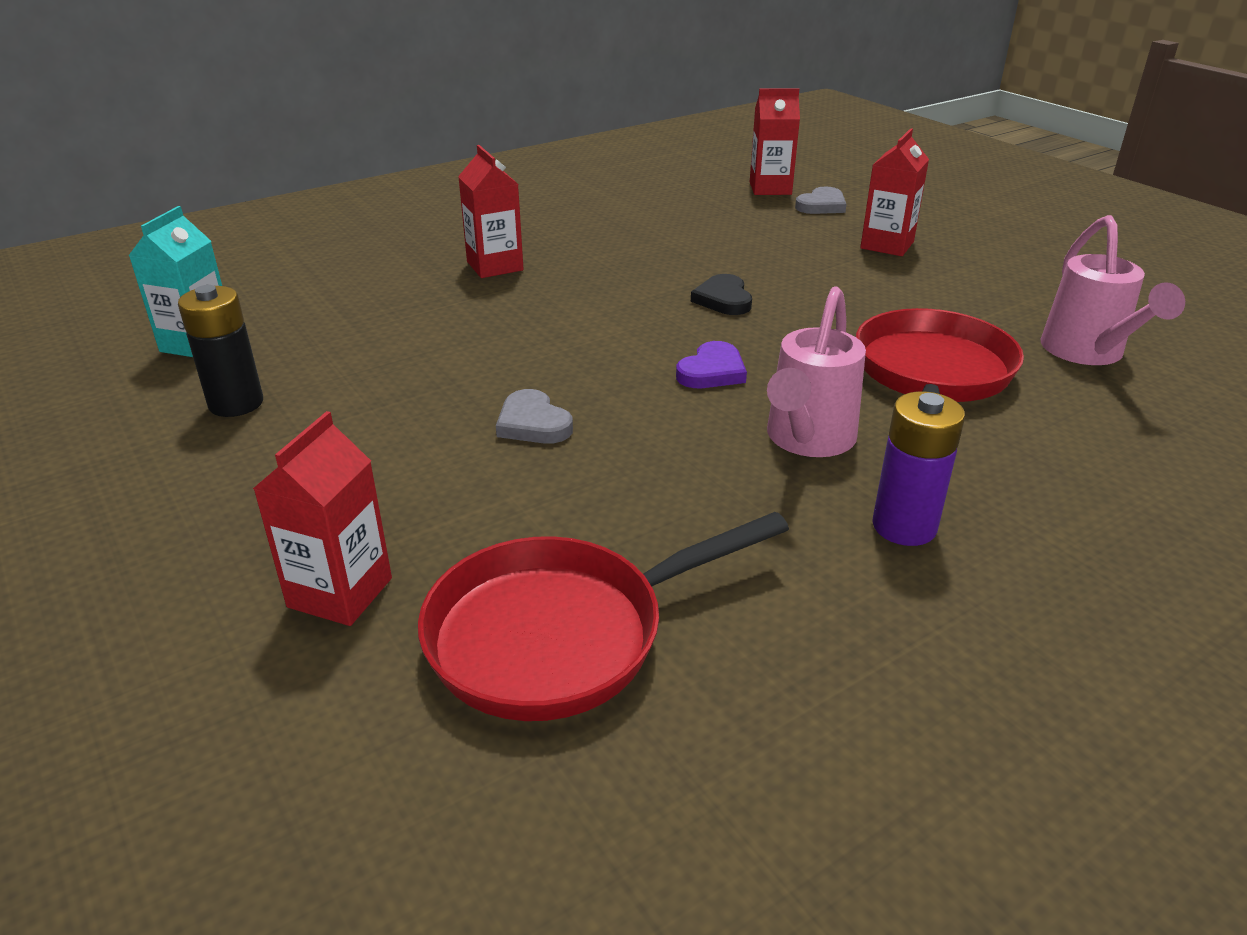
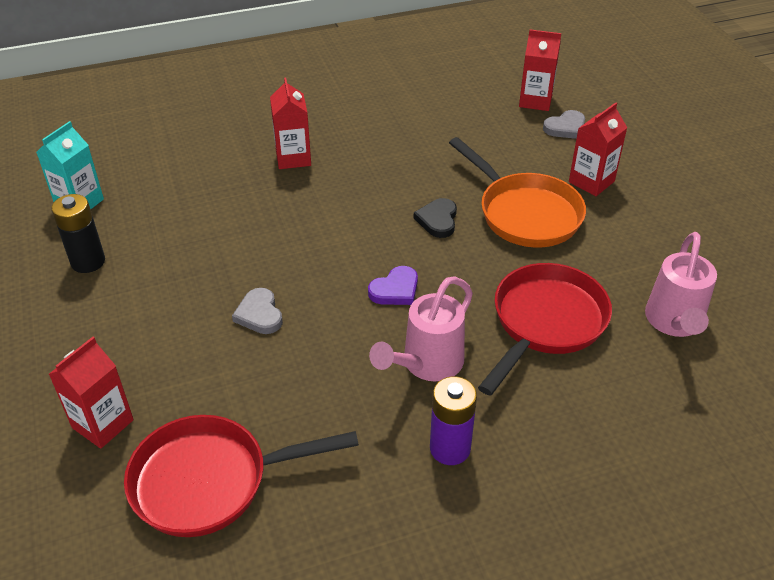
camera: 15 degrees right, 10 degrees up
(829, 280) = (525, 213): none -> orange pan

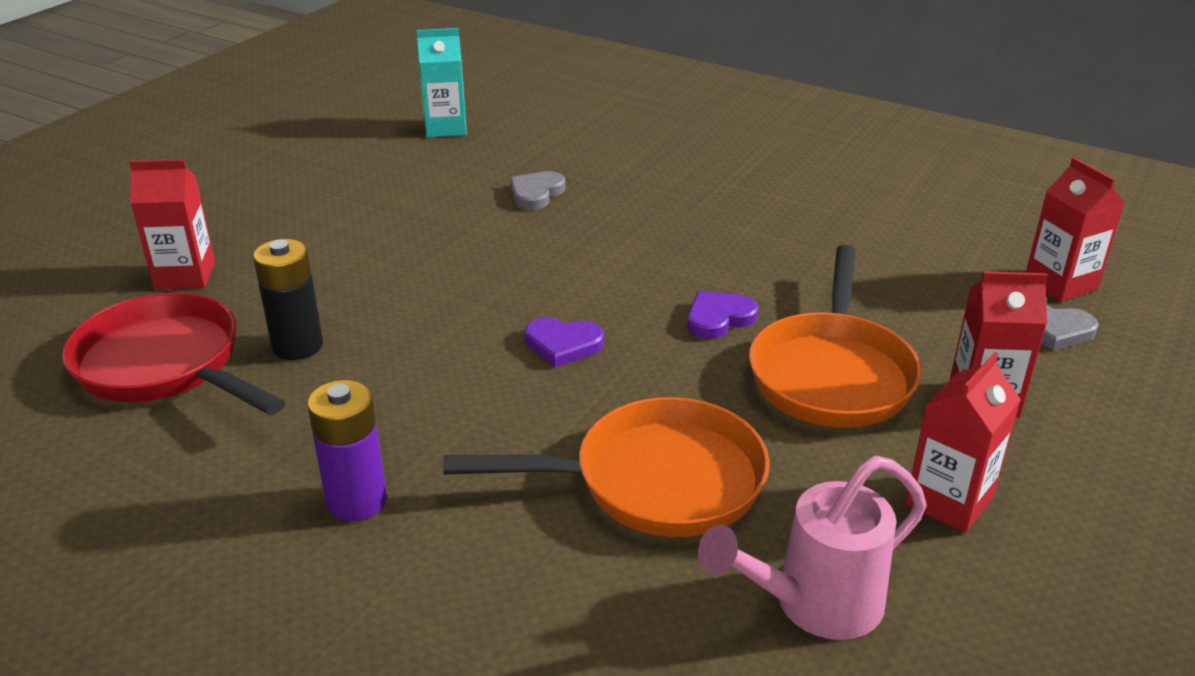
camera: 50 degrees right, 10 degrees down
(88, 262) = (377, 169): black battery -> black battery (297, 346)
(259, 314) = (418, 283): grey heart -> grey heart (536, 193)
(293, 158) = (674, 189): red carton -> red carton (949, 501)
(427, 364) = (472, 422): pink watering can -> none
(438, 220) = (718, 318): black heart -> purple heart
(545, 322) = (656, 481): red pan -> orange pan

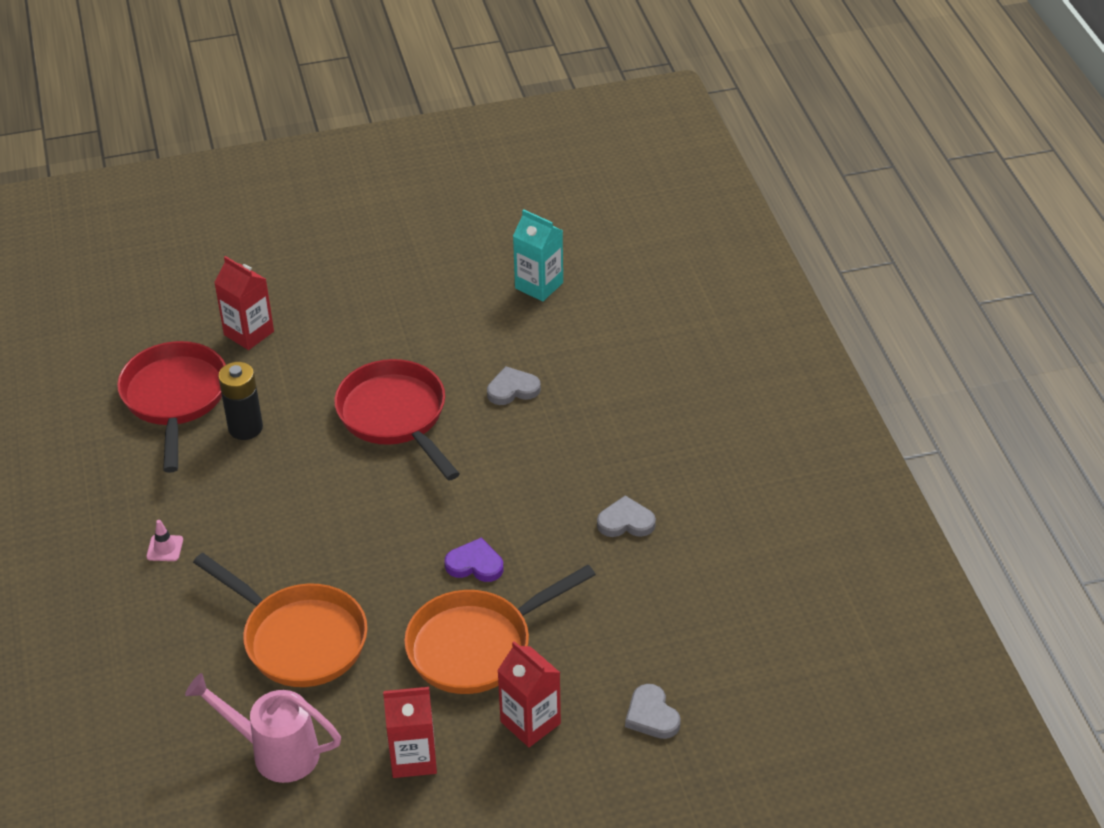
camera: 45 degrees right, 10 degrees up
(357, 501) = (165, 548): purple battery -> pink traffic cone
(455, 260) = (395, 416): none -> red pan
(563, 345) = (370, 522): purple heart -> none
(785, 224) = (626, 522): none -> grey heart
(1060, 284) = (718, 691): red carton -> none

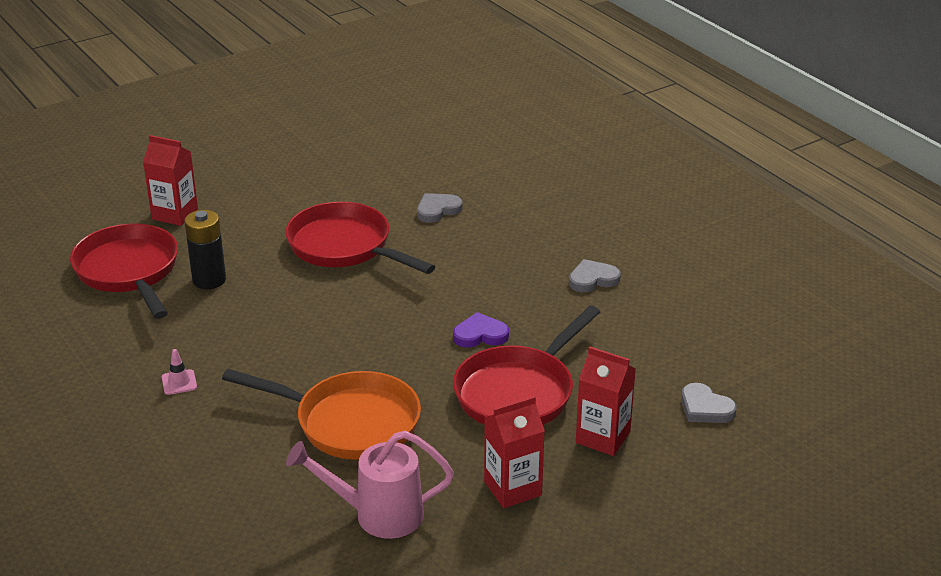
camera: 20 degrees left, 10 degrees down
(477, 646) = (519, 392): orange pan -> red pan
(539, 285) = (417, 140): turquoise carton -> none

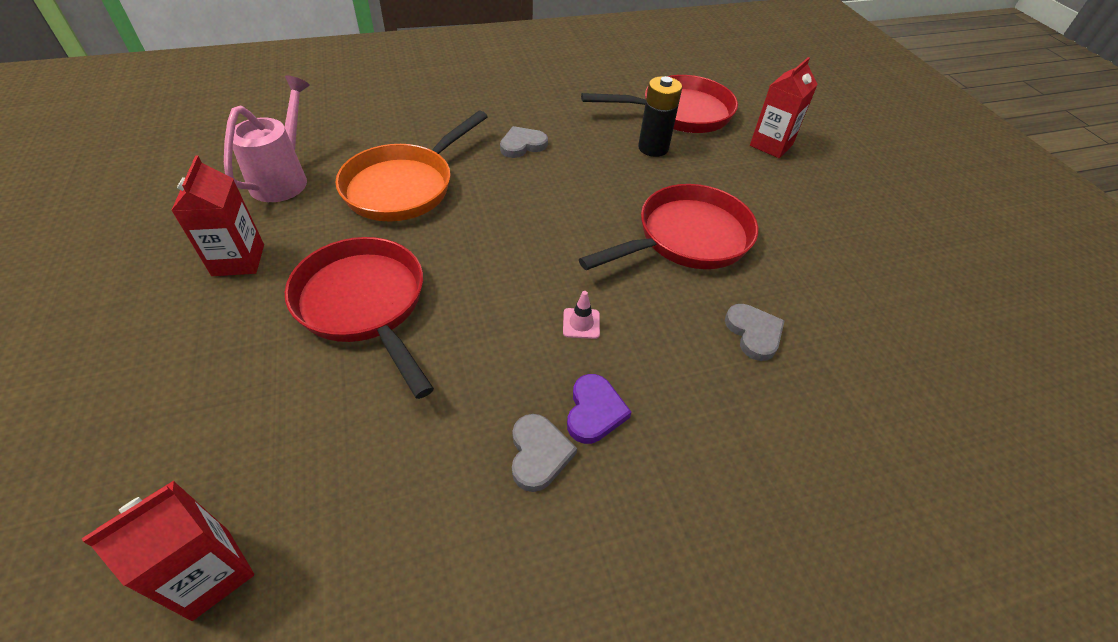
camera: 105 degrees right, 15 degrees up
(179, 382) = (514, 116): pink traffic cone -> pink traffic cone (581, 323)
(480, 334) = (479, 302): purple heart -> purple heart (594, 411)
(603, 437) = (243, 350): red carton -> red carton (211, 573)
(705, 408) = (202, 477): grey heart -> grey heart (522, 145)

